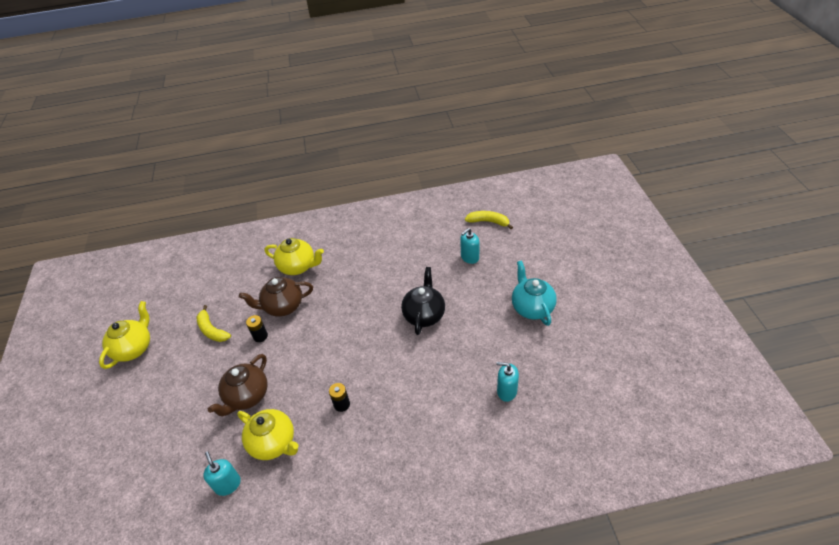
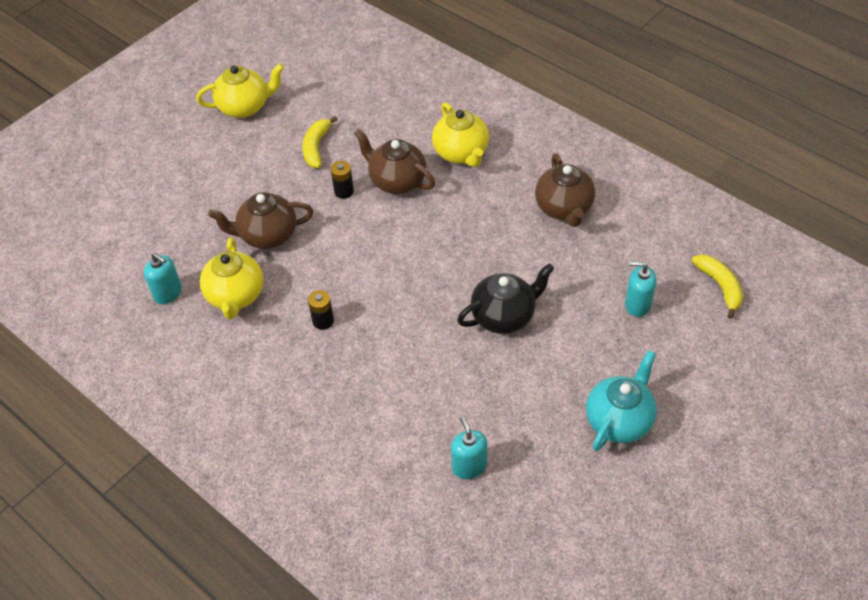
camera: 50 degrees right, 5 degrees up
(228, 484) = (168, 293): turquoise soap dispenser -> turquoise soap dispenser turned 105 degrees clockwise
(382, 248) = (564, 209): none -> brown teapot

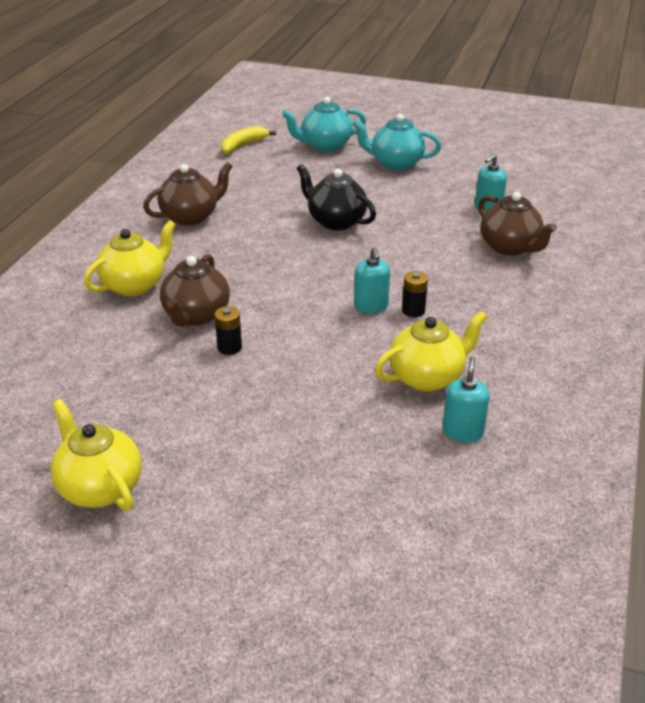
camera: 115 degrees left, 15 degrees down
(267, 235) = (328, 383): brown teapot -> brown teapot (510, 247)
(316, 147) = (163, 391): yellow banana -> none
(637, 304) = (282, 171): turquoise soap dispenser -> turquoise soap dispenser (371, 306)
(695, 365) = (325, 145): none -> turquoise teapot

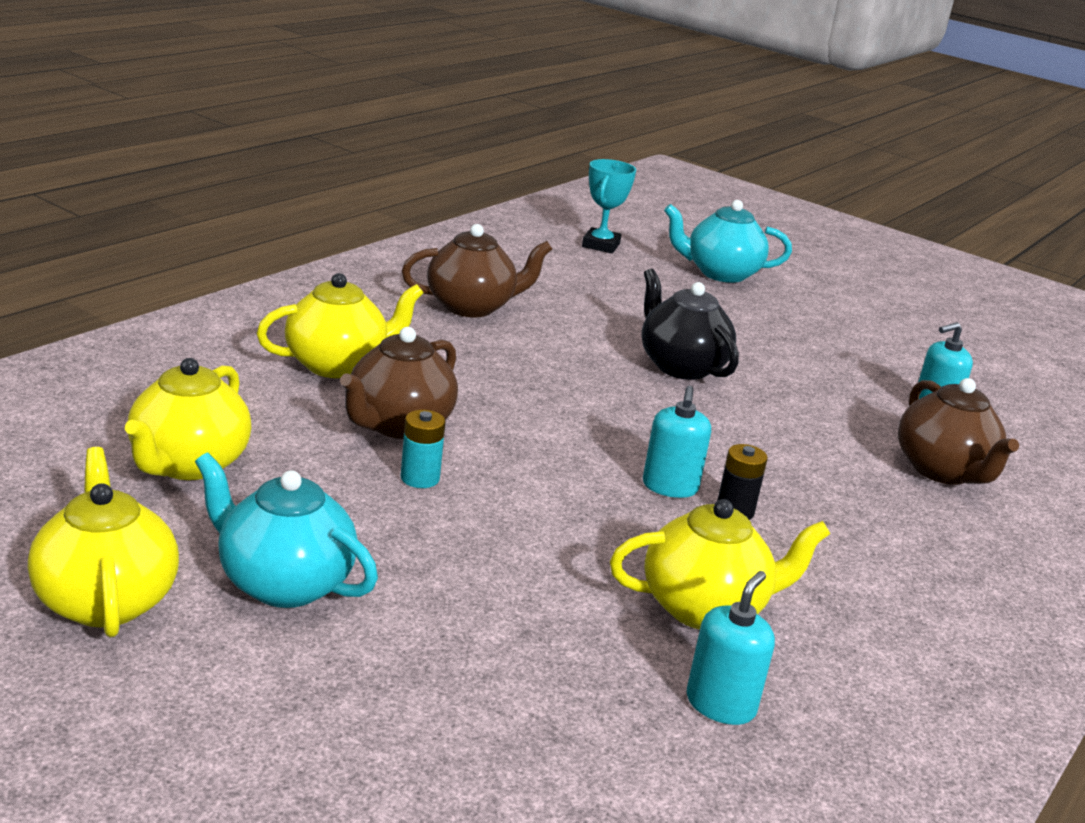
camera: 15 degrees right, 10 degrees down
(89, 384) = (188, 465): none -> yellow teapot
(229, 347) = (420, 478): black battery -> turquoise battery
(243, 145) = (601, 245): yellow banana -> turquoise trophy
(395, 163) = (816, 320): turquoise teapot -> turquoise teapot (283, 583)

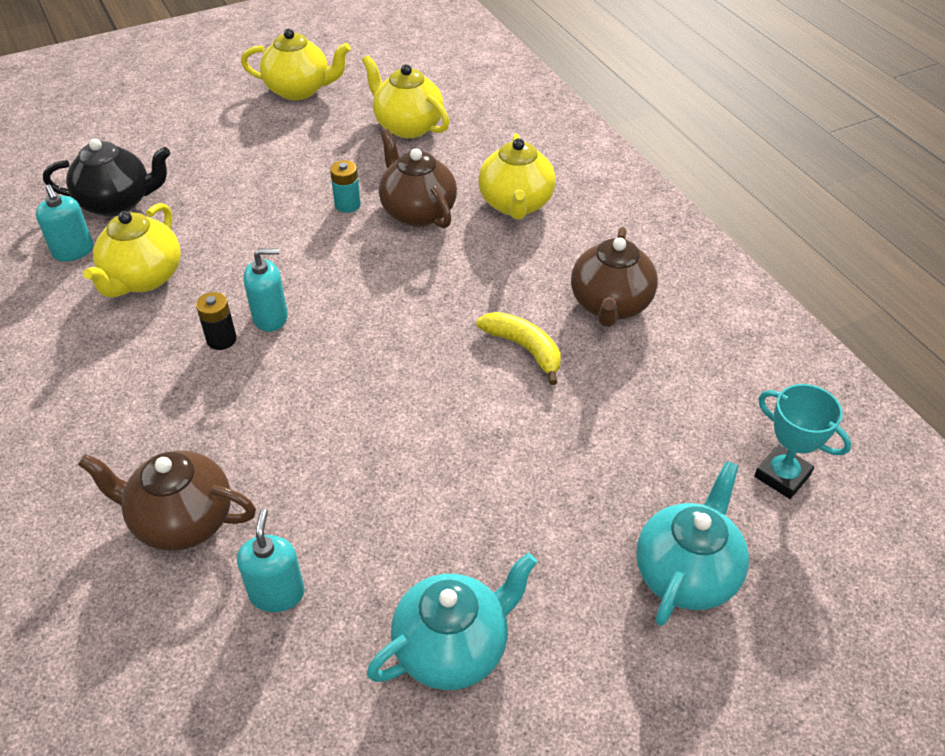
camera: 120 degrees right, 20 degrees up
(283, 583) = (277, 137): turquoise teapot -> turquoise teapot (453, 648)
(569, 341) = (524, 349): none -> yellow banana
(670, 487) = (270, 317): turquoise soap dispenser -> turquoise soap dispenser turned 135 degrees clockwise
(680, 366) = (450, 411): black teapot -> black teapot (118, 203)

